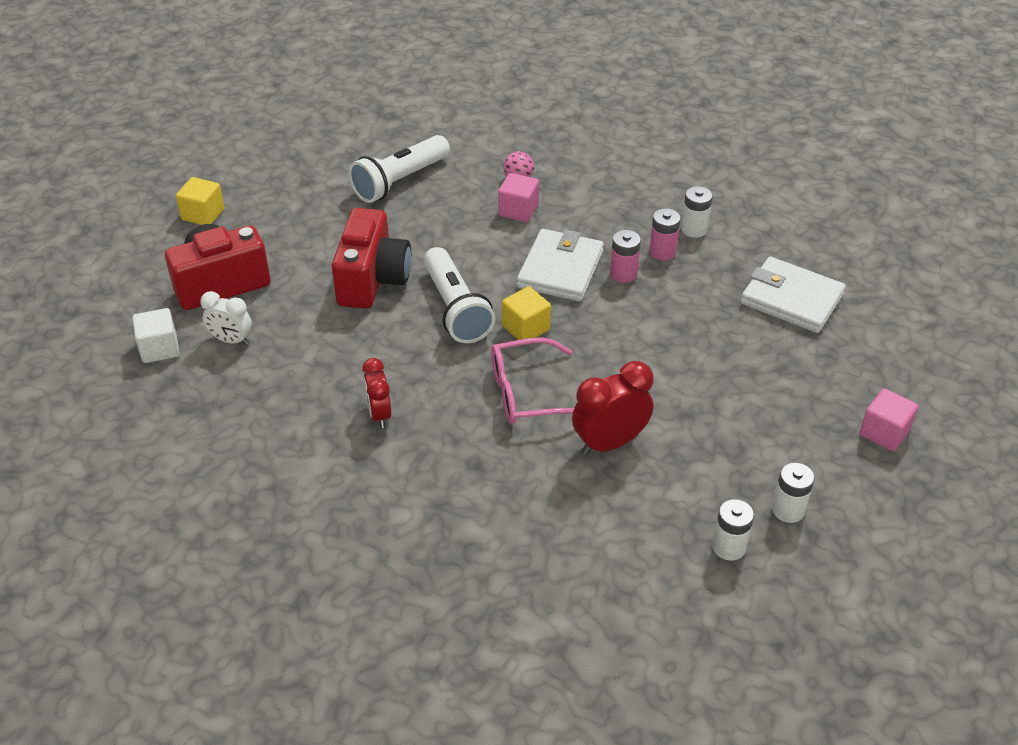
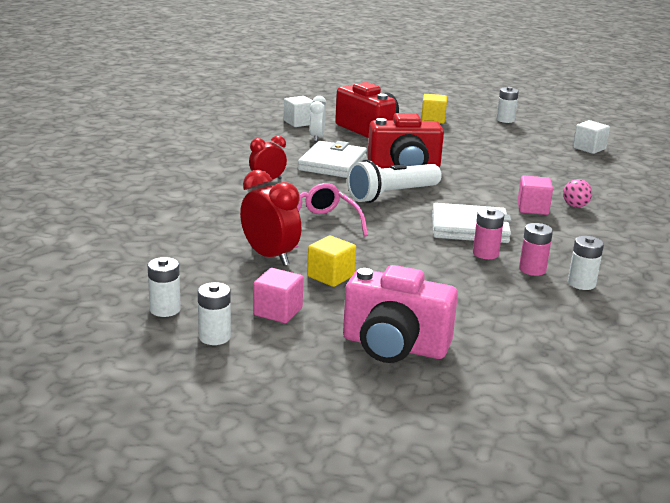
camera: 75 degrees right, 20 degrees down
(231, 152) = (505, 120): none -> white battery
(356, 118) = (589, 148): none -> white cube
(399, 181) = (526, 167): white flashlight -> none
(526, 328) = (386, 219): yellow cube -> yellow cube (330, 276)
(791, 299) = (516, 337): white wallet -> white wallet (332, 164)
(807, 381) = (394, 346): none -> pink camera
(884, 432) = (339, 392): pink cube -> pink cube (278, 312)

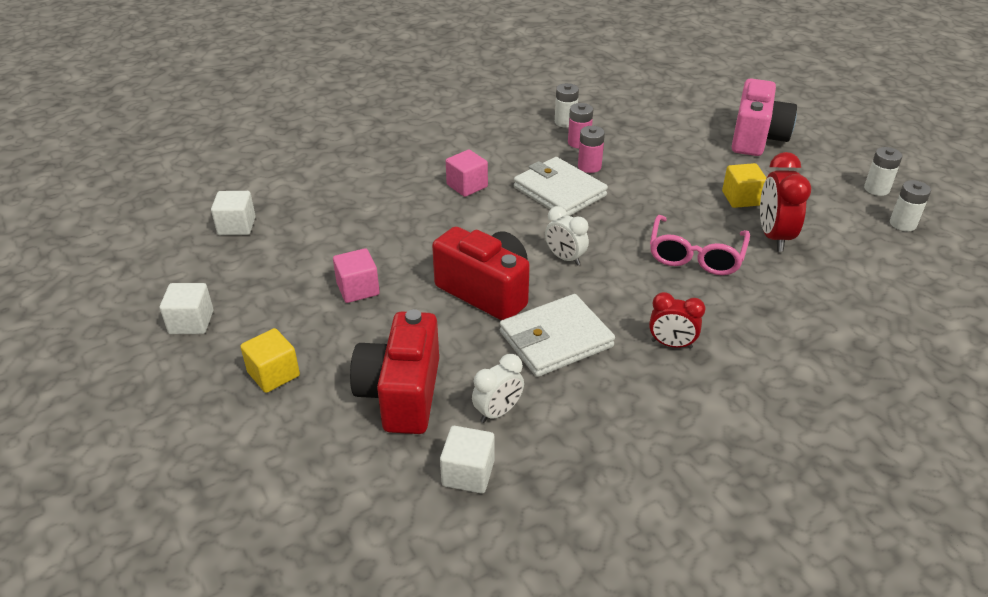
camera: 135 degrees left, 15 degrees up
(278, 312) = (813, 188): pink cube -> pink cube (358, 289)
(391, 195) = (565, 258): white flashlight -> white clock
(394, 346) = (756, 138): pink camera -> pink camera turned 45 degrees clockwise
(505, 120) = (191, 322): white battery -> white cube
(575, 206) = (427, 172): pink ball -> none

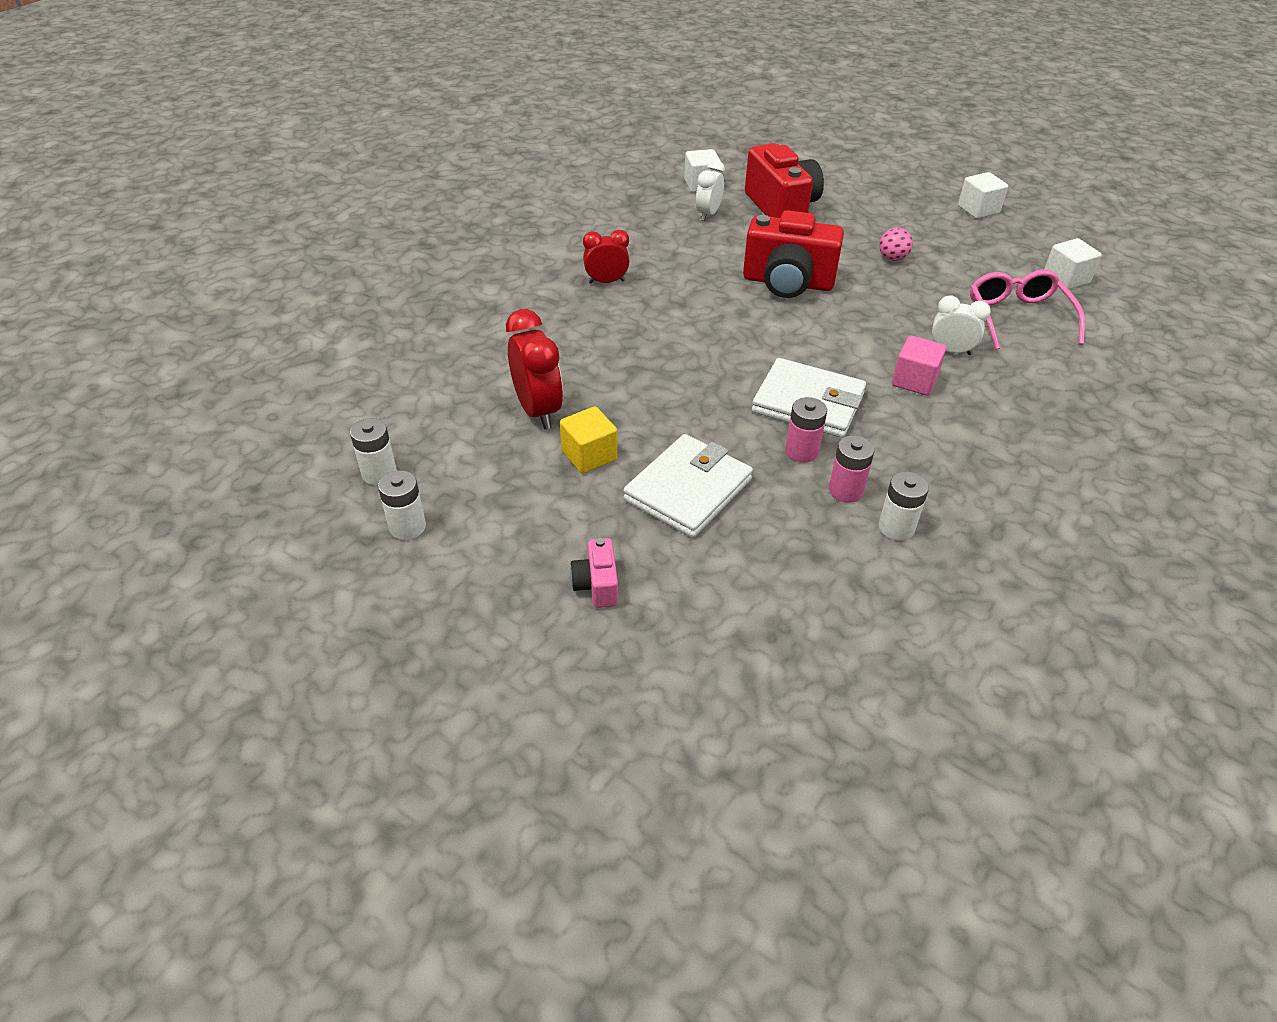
camera: 155 degrees right, 5 degrees up
(273, 374) = (878, 198): yellow cube -> none
(358, 289) = (892, 258): pink cube -> pink ball
(556, 339) = (701, 263): white wallet -> white wallet (688, 490)
(565, 258) = (743, 328): white clock -> white clock (951, 351)
(695, 255) = (616, 365): pink glasses -> pink glasses (1018, 317)
(756, 138) = (596, 585): pink camera -> pink camera, size x0.48

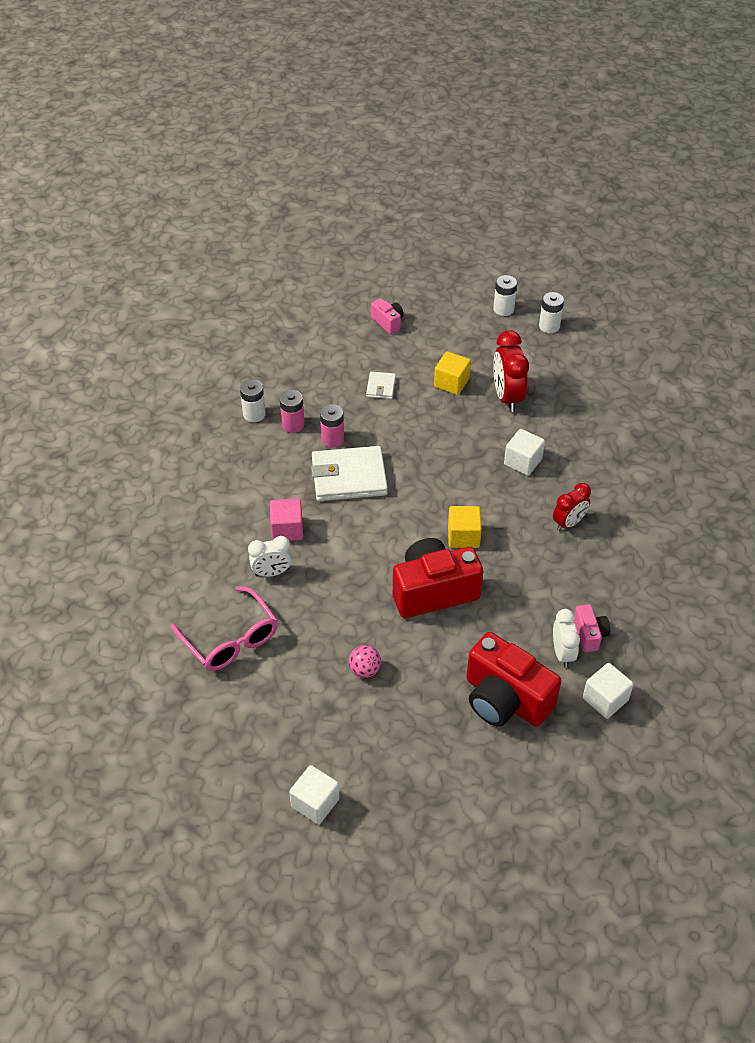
camera: 150 degrees right, 5 degrees up
(538, 410) = (507, 397): red clock -> red clock turned 45 degrees clockwise
(674, 215) = (589, 634): none -> pink camera
(688, 490) = (381, 387): white wallet -> white wallet, size x0.48
(721, 308) = (463, 536): none -> yellow cube
(1065, 279) = (200, 717): white cube -> white cube (522, 462)

